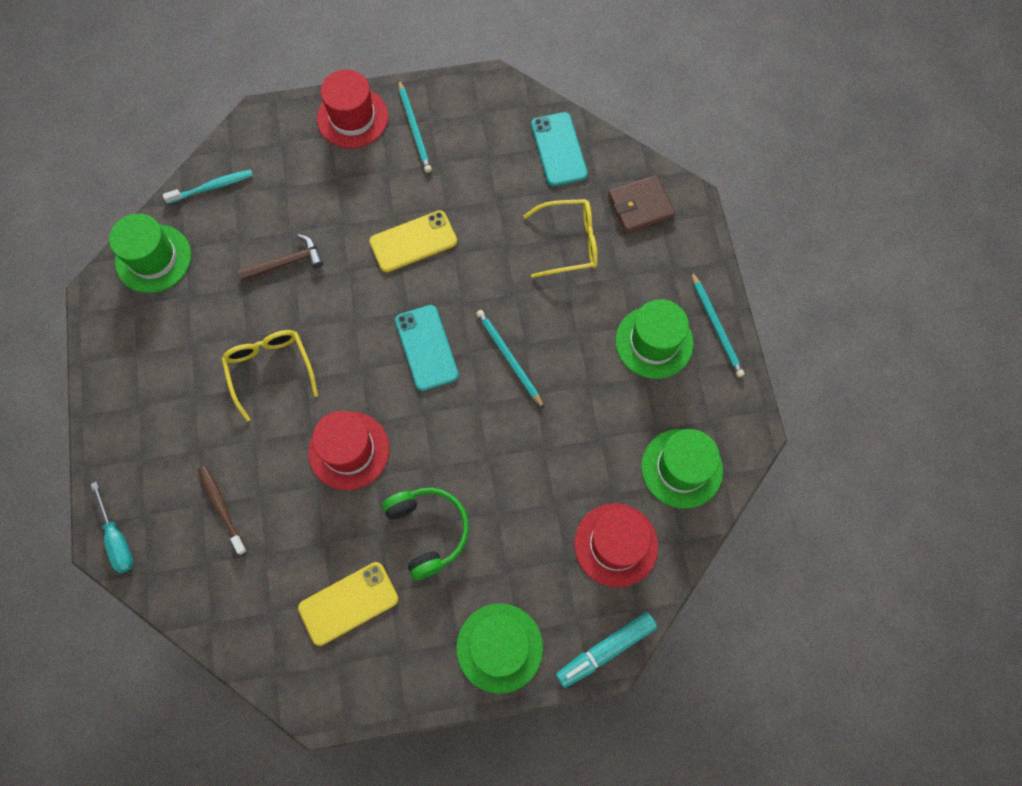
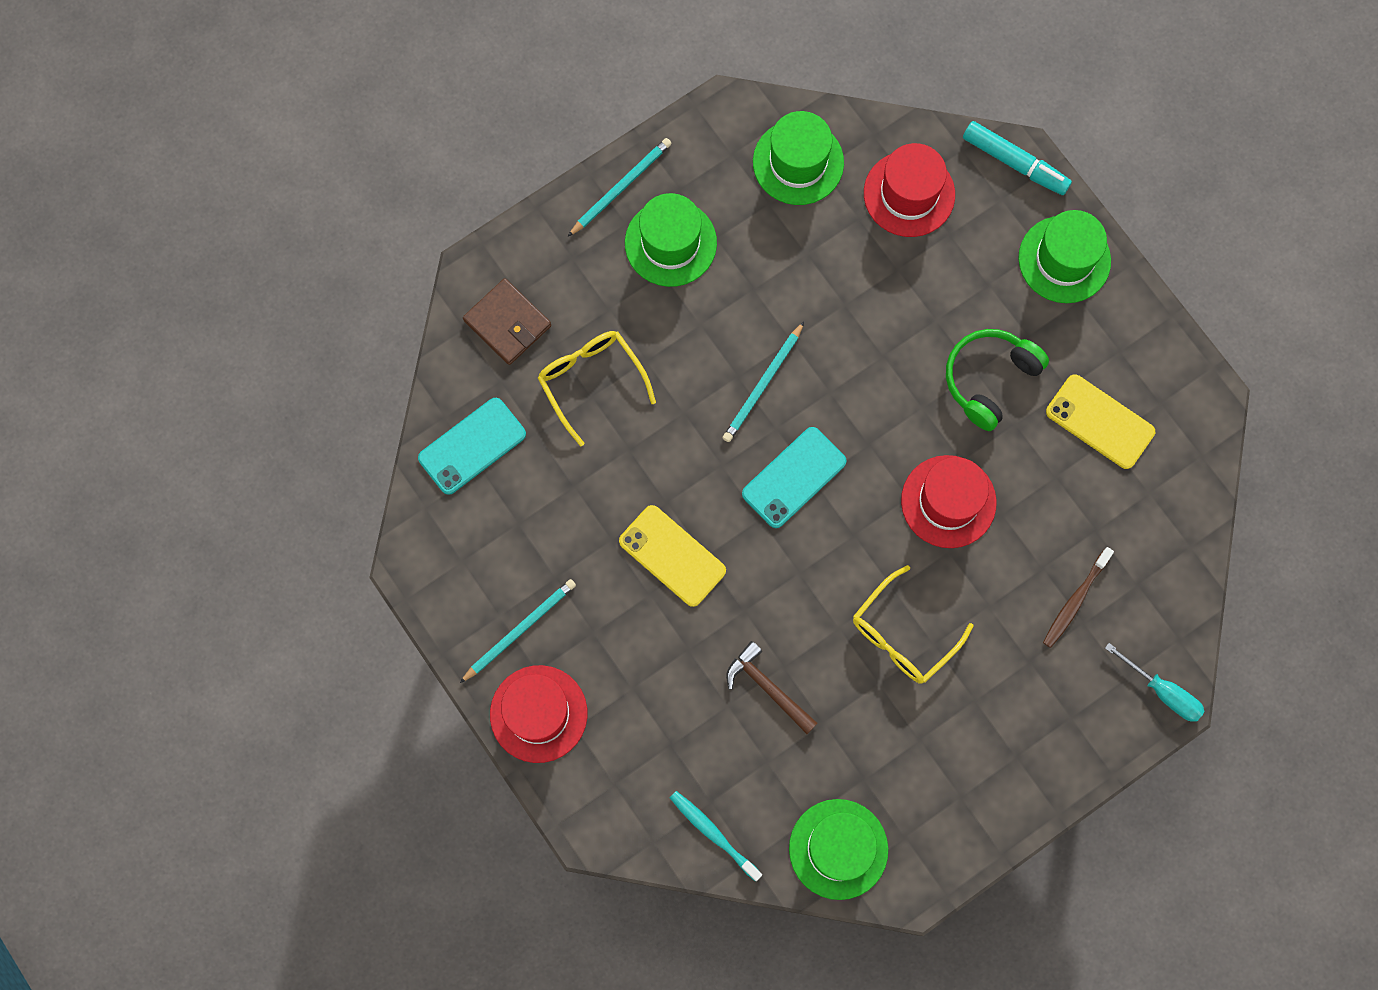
camera: 115 degrees left, 5 degrees up
(117, 539) = (1162, 691): turquoise screwdriver -> turquoise screwdriver turned 90 degrees clockwise

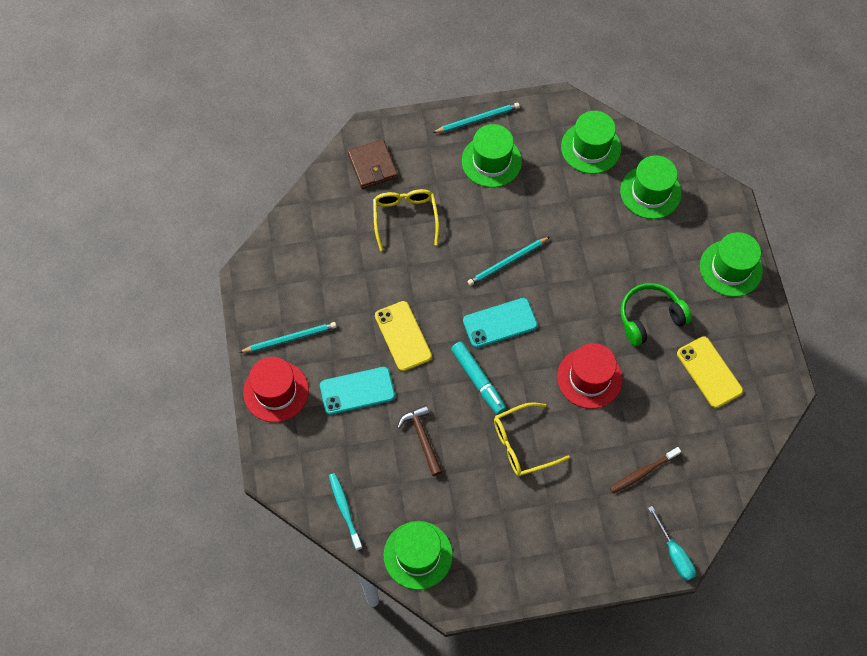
camera: 25 degrees right, 10 degrees down
(472, 446) = (316, 224): turquoise phone -> turquoise phone (357, 391)
(909, 194) = (650, 192): red hat -> green hat
(1014, 162) = (725, 200): turquoise marker -> turquoise marker (478, 380)

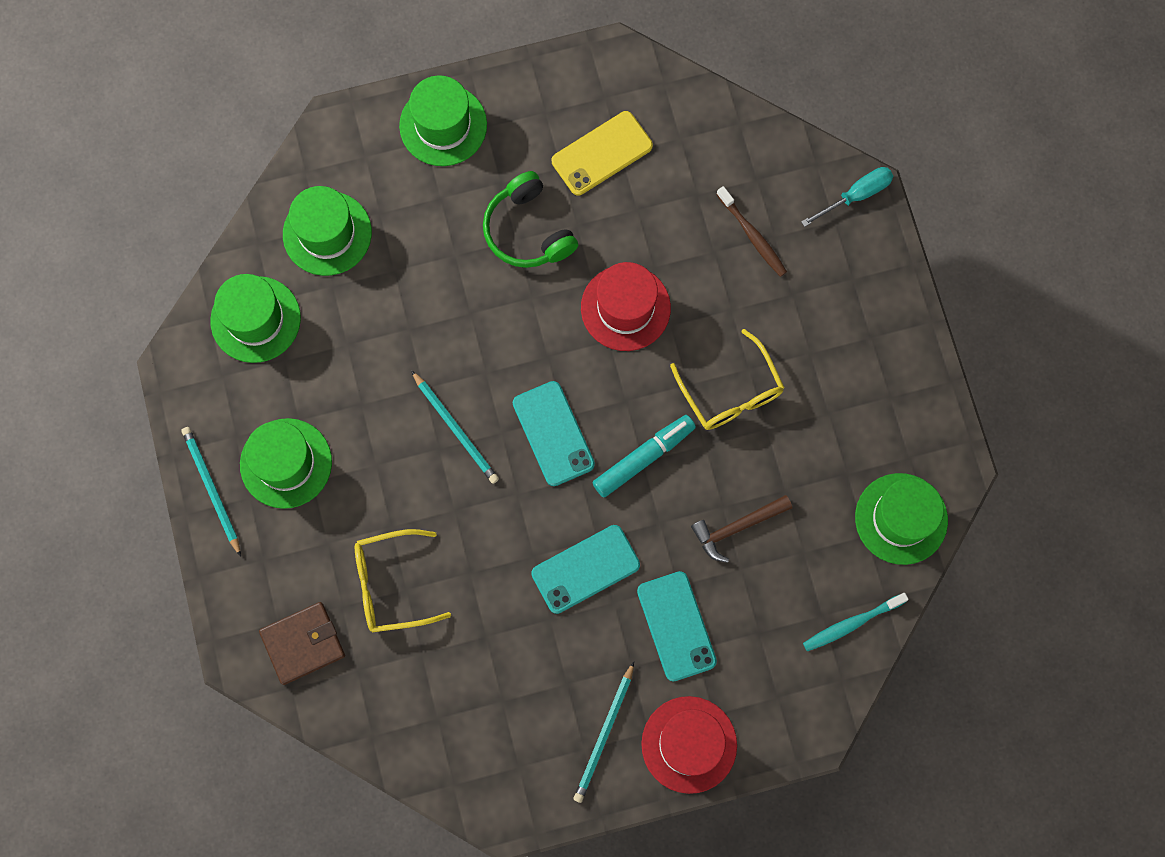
camera: 95 degrees left, 10 degrees up
(290, 338) = (604, 734): turquoise pencil -> turquoise pencil turned 135 degrees counterclockwise
(403, 336) = (585, 569): yellow phone -> turquoise phone

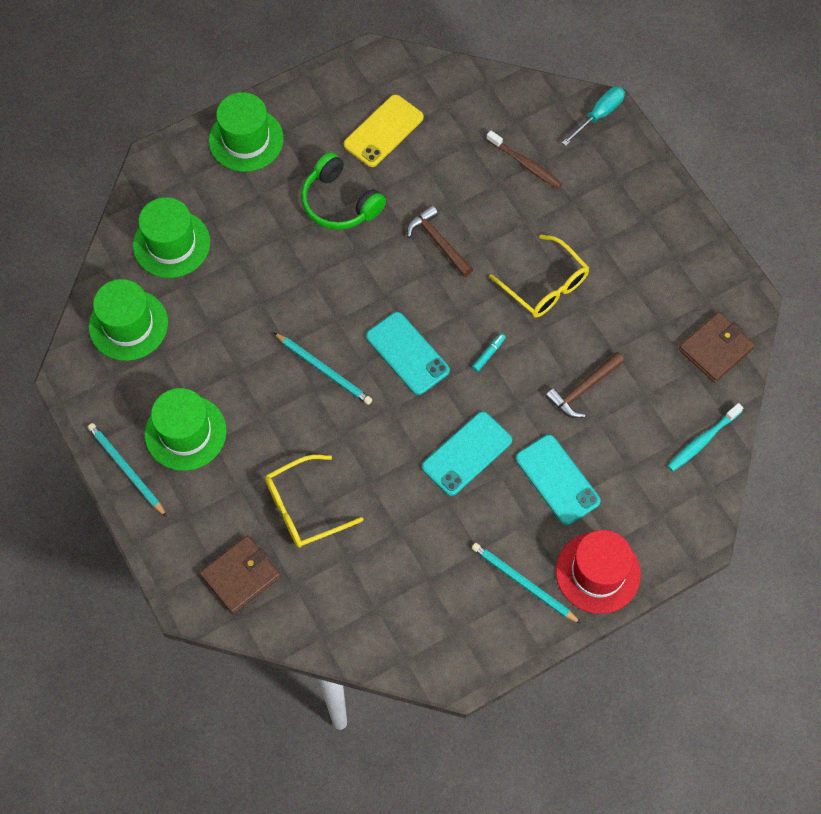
camera: 15 degrees left, 10 degrees down
(604, 734) = (523, 583): turquoise pencil -> turquoise pencil turned 120 degrees clockwise
(625, 308) = (438, 242): red hat -> brown hammer
(643, 458) = (488, 354): turquoise marker -> turquoise marker, size x0.47
(901, 518) = (715, 349): green hat -> brown wallet

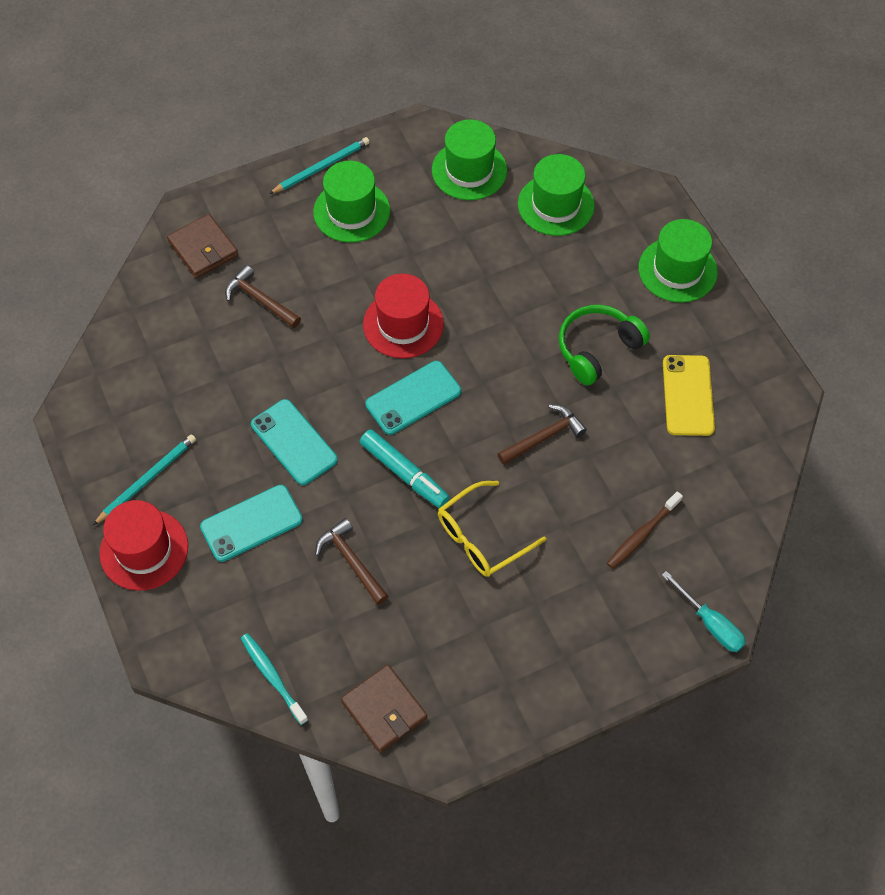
camera: 95 degrees right, 5 degrees down
(304, 508) = (260, 300): yellow glasses -> brown hammer
(324, 370) = (403, 324): turquoise pencil -> red hat
(383, 131) = (688, 395): yellow phone -> yellow phone turned 45 degrees clockwise
(488, 354) = (404, 473): turquoise marker -> turquoise marker, size x2.15

